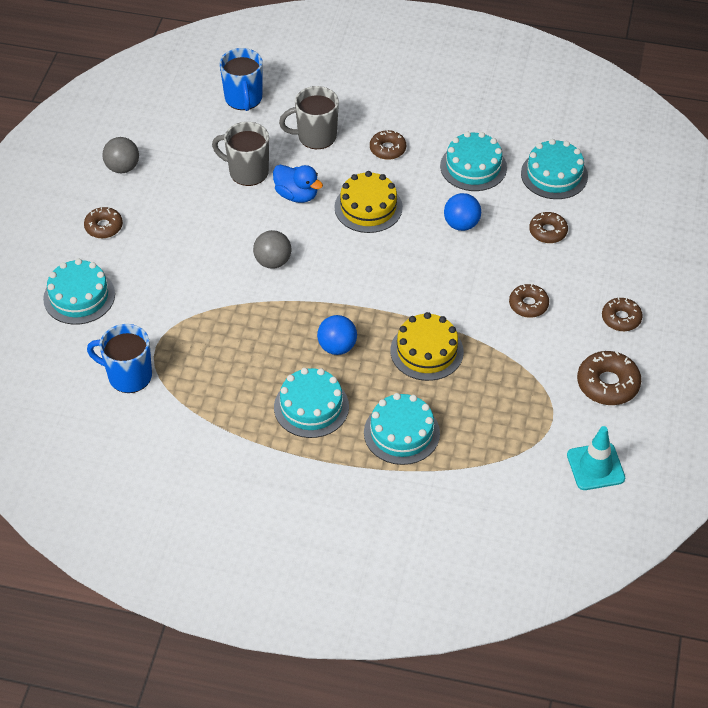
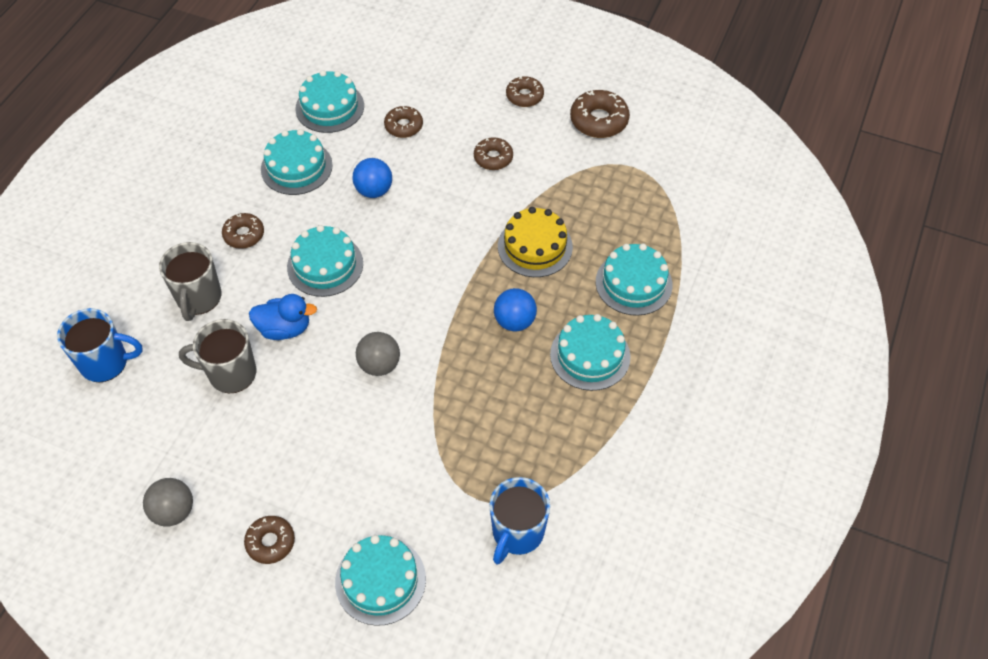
camera: 80 degrees left, 5 degrees up
(247, 172) = (230, 373): grey mug -> grey mug turned 60 degrees clockwise
(297, 195) = (285, 329): blue duck -> blue duck turned 45 degrees clockwise
(368, 207) = (325, 265): yellow cake -> turquoise cake
(595, 467) = (689, 147): turquoise traffic cone -> none

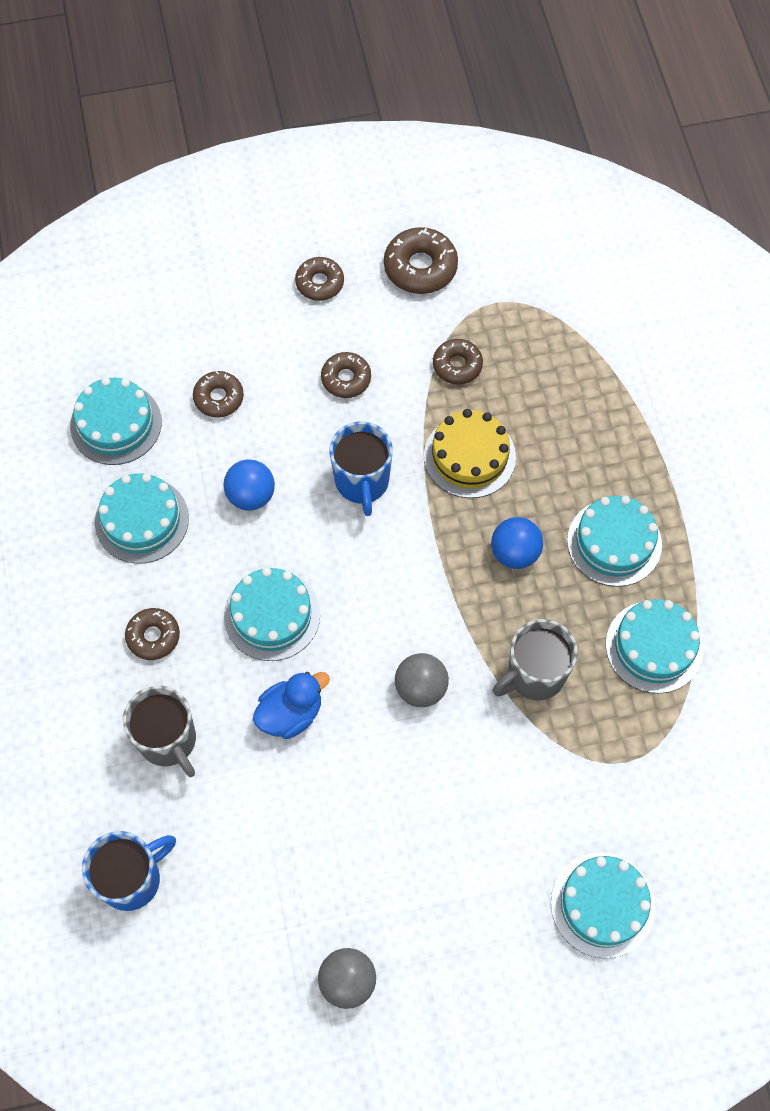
camera: 35 degrees left, 10 degrees up
(230, 373) = (277, 800): grey mug -> grey mug (534, 675)
(270, 542) = (469, 943): brown donut -> brown donut (457, 365)
(517, 533) = (687, 769): blue mug -> blue mug (362, 482)
(633, 283) = (596, 436): turquoise cake -> turquoise cake (654, 646)

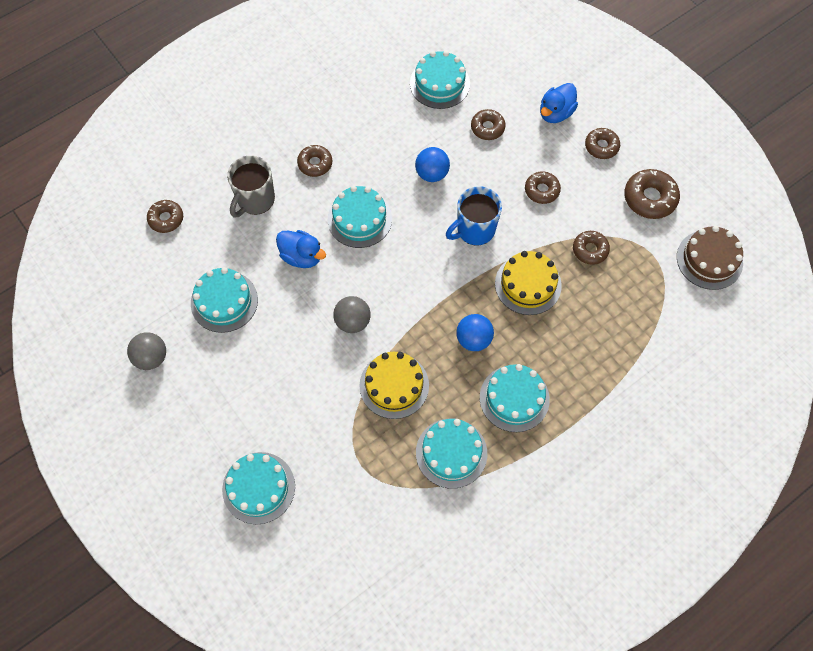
camera: 65 degrees right, 0 degrees up
(132, 879) = (166, 219): blue mug -> brown donut
(142, 520) = (385, 125): turquoise cake -> turquoise cake (224, 301)
(242, 310) = (555, 113): none -> blue duck
(533, 248) = (709, 259): none -> brown cake
(534, 675) = (394, 385): grey mug -> yellow cake

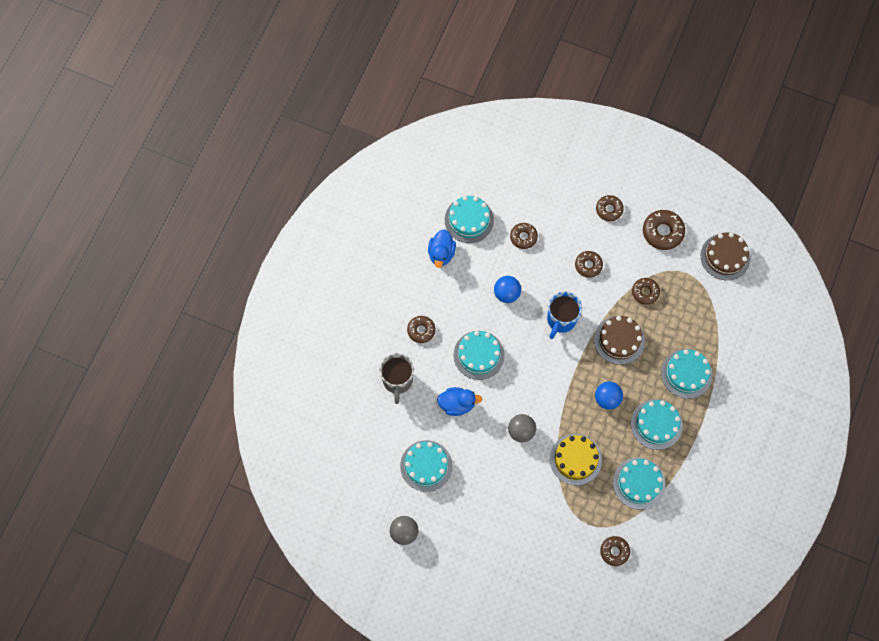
camera: 30 degrees left, 5 degrees up
(166, 219) = (345, 429): brown donut -> brown donut (614, 551)
(258, 487) = (533, 576): turquoise cake -> turquoise cake (686, 373)
(528, 284) = (619, 340): yellow cake -> brown cake
(555, 113) = (563, 200): blue duck -> blue duck (441, 253)

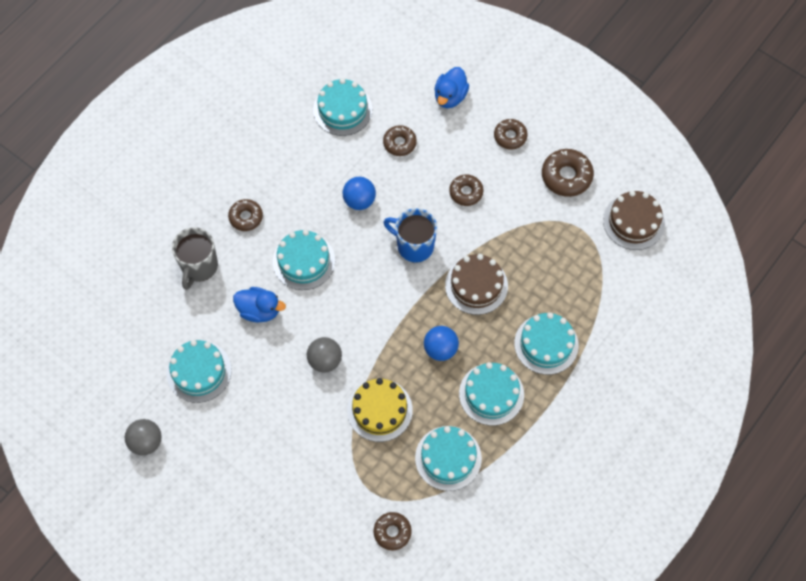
camera: 15 degrees right, 5 degrees down
(441, 253) = (298, 138): blue duck -> blue duck (450, 96)
(561, 320) = (414, 246): blue mug -> blue mug turned 75 degrees clockwise
(645, 292) = (524, 239): brown donut -> none

